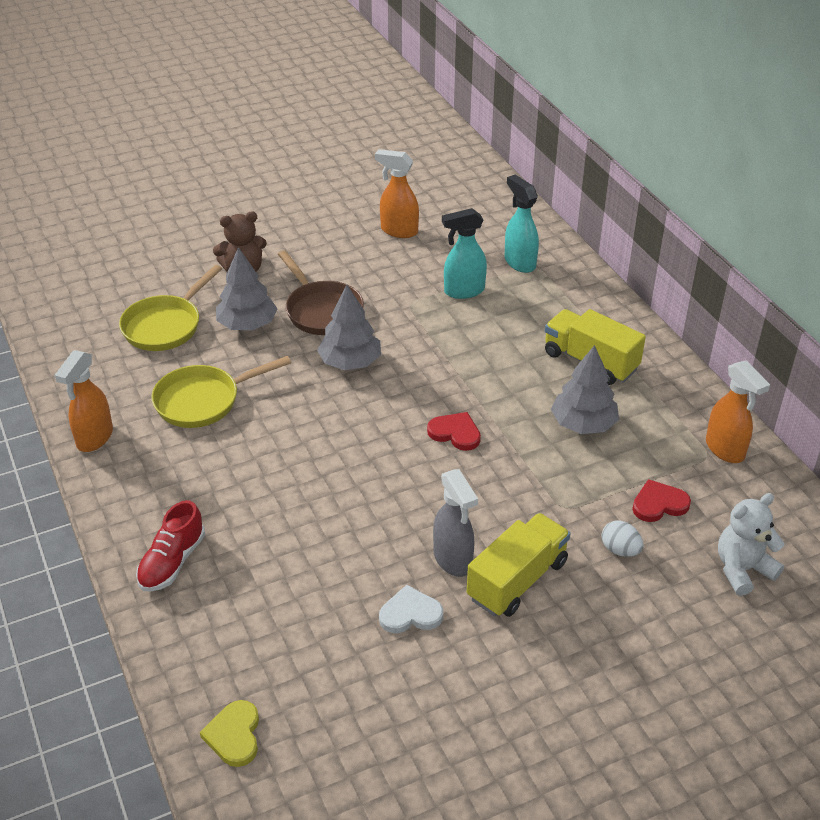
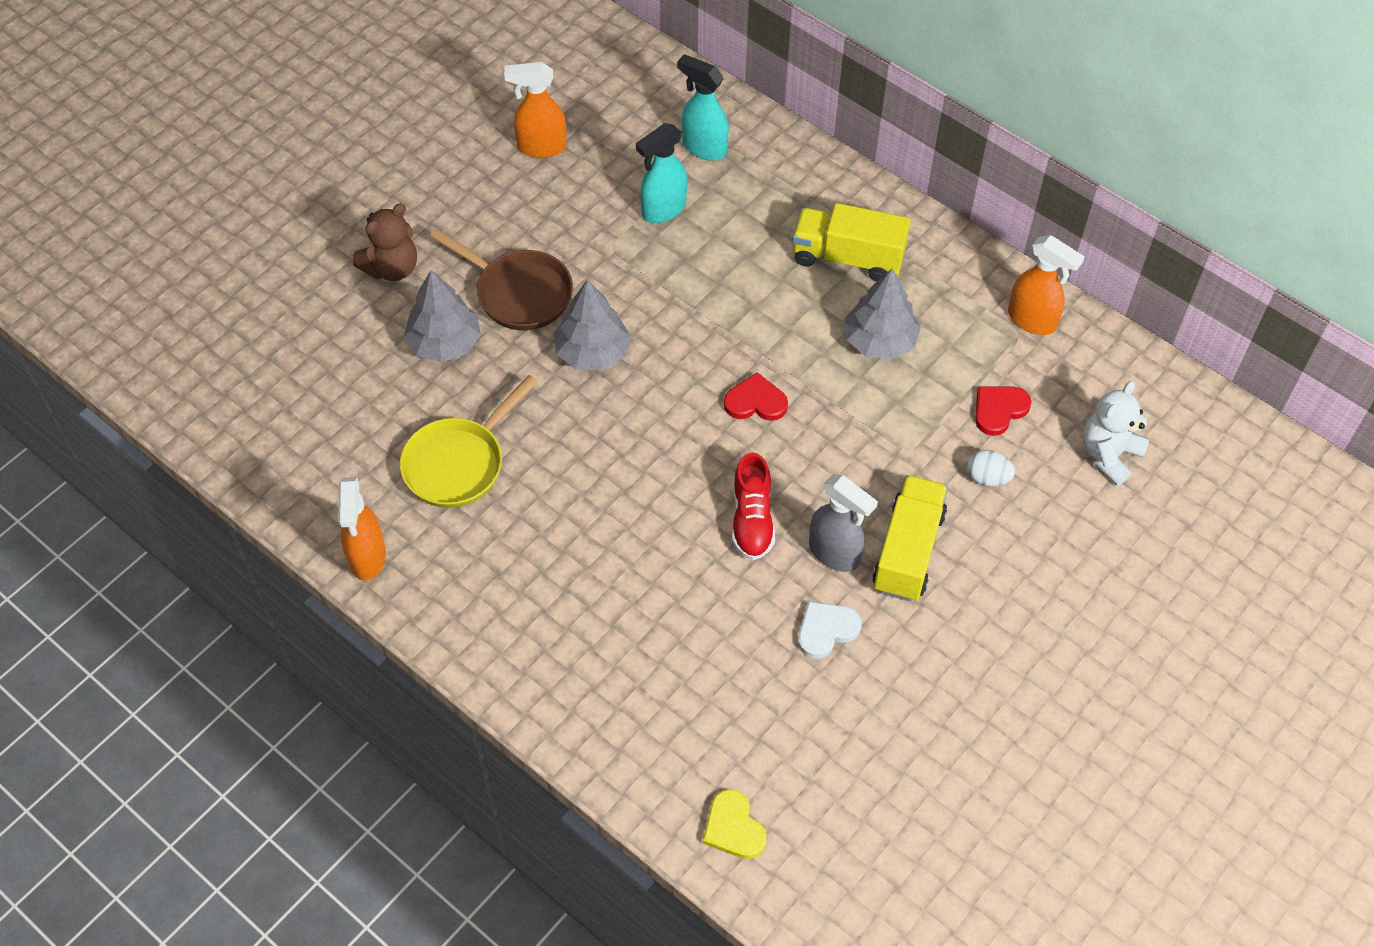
camera: 25 degrees left, 15 degrees up
(165, 326) = (349, 379): yellow pan -> none
(172, 562) = (553, 671): red shoe -> red shoe (752, 520)

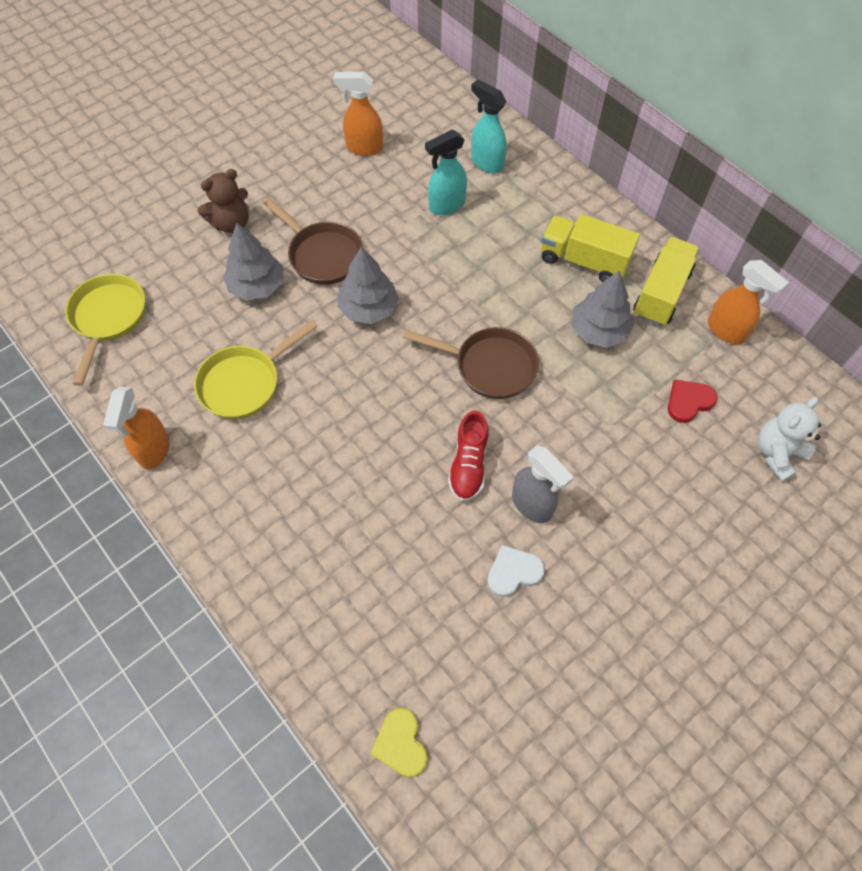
camera: 10 degrees right, 5 degrees up
(265, 409) = (108, 318): none -> yellow pan
(755, 402) = (490, 366): red heart -> brown pan
(908, 551) = (594, 512): yellow truck -> yellow truck (661, 293)
(987, 478) = (671, 458): white egg -> none

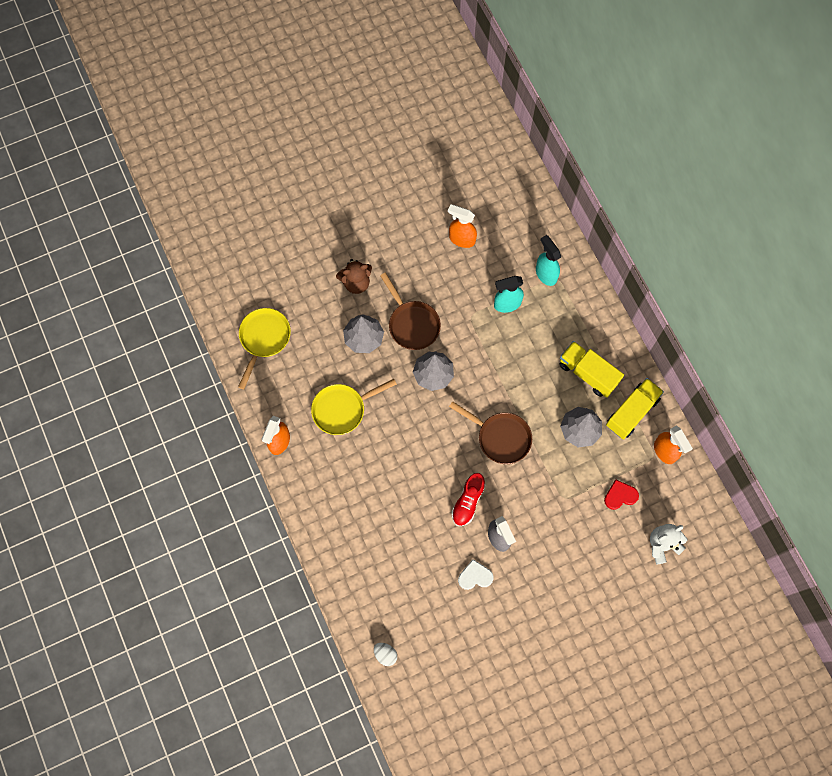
camera: 15 degrees right, 10 degrees up
(400, 744) = (385, 654): yellow heart -> white egg

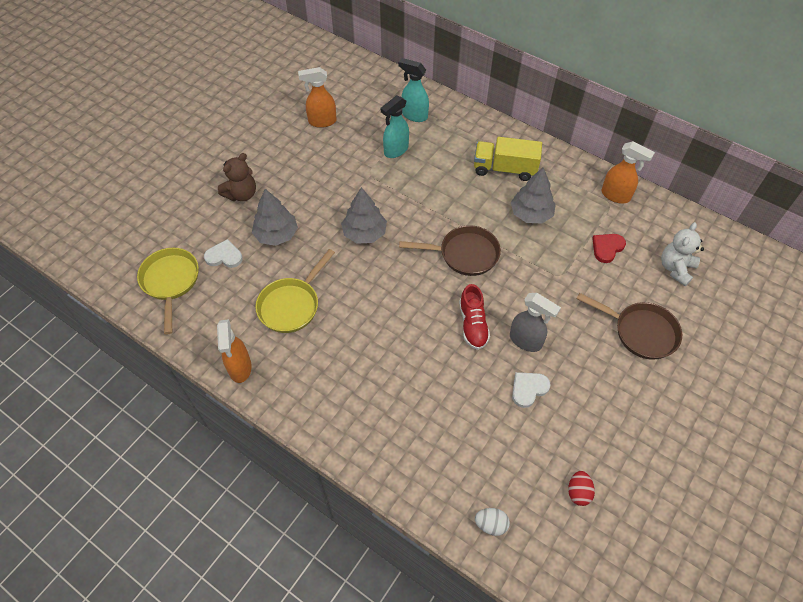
camera: 30 degrees left, 15 degrees down
(314, 337) = (224, 256): none -> white heart
(412, 324) = (317, 203): brown pan -> brown pan (640, 332)
(458, 668) = (578, 492): none -> red egg
(632, 412) = (564, 180): yellow truck -> none

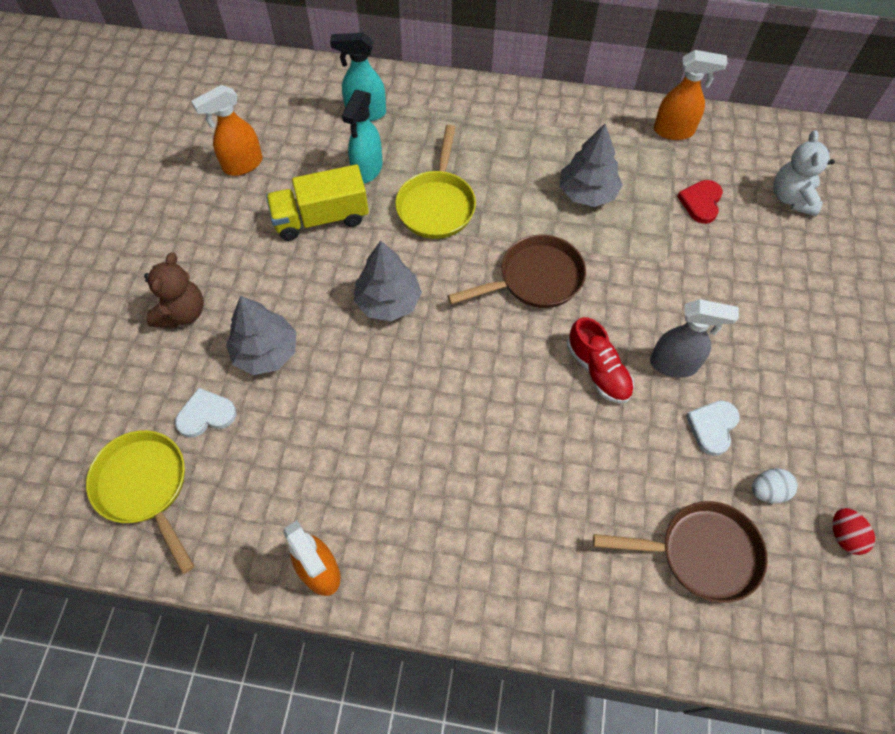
camera: 25 degrees left, 5 degrees up
(291, 305) = (343, 446): yellow pan -> yellow pan (436, 205)
(491, 524) = (768, 632): white egg -> white egg (767, 491)
(504, 169) = (522, 145): yellow truck -> yellow truck (321, 218)
(640, 332) = (798, 295): brown pan -> brown pan (701, 553)

